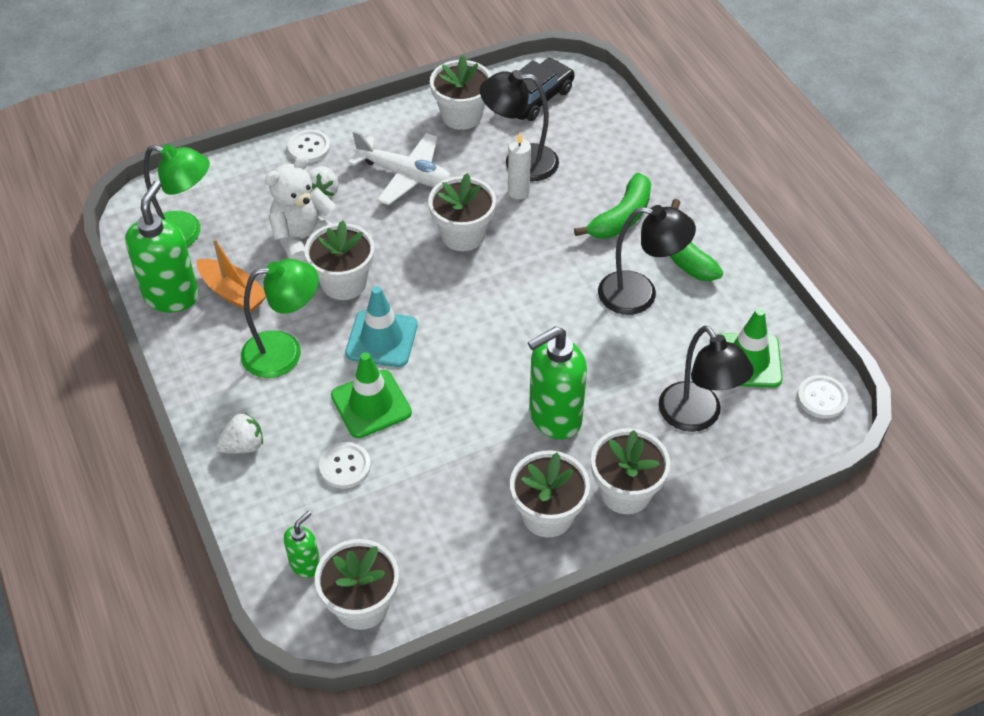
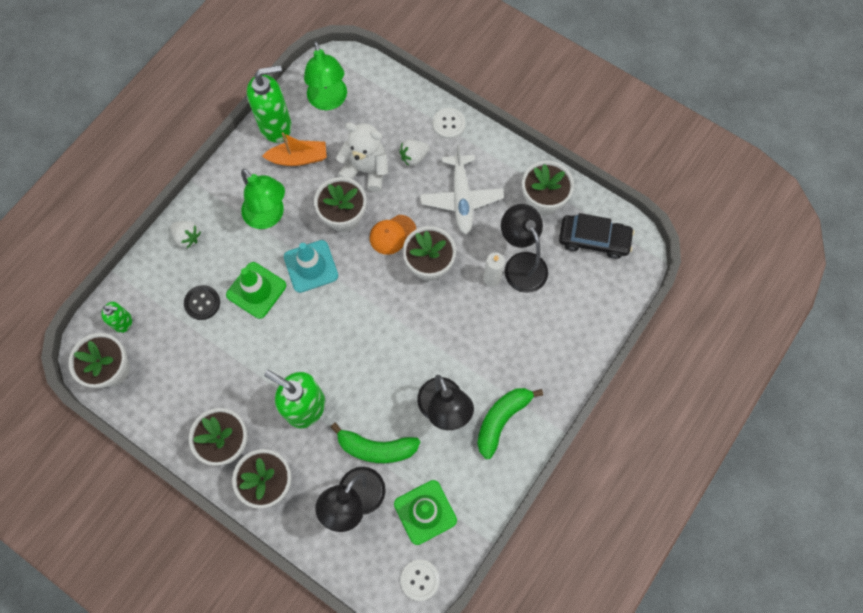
camera: 60 degrees right, 20 degrees up
(233, 293) = (298, 158): orange boat -> orange boat turned 105 degrees counterclockwise
(345, 466) = (202, 303): white button -> black button
(401, 250) = (392, 234): none -> orange cap
(621, 217) = (510, 360): green banana -> green banana (376, 448)

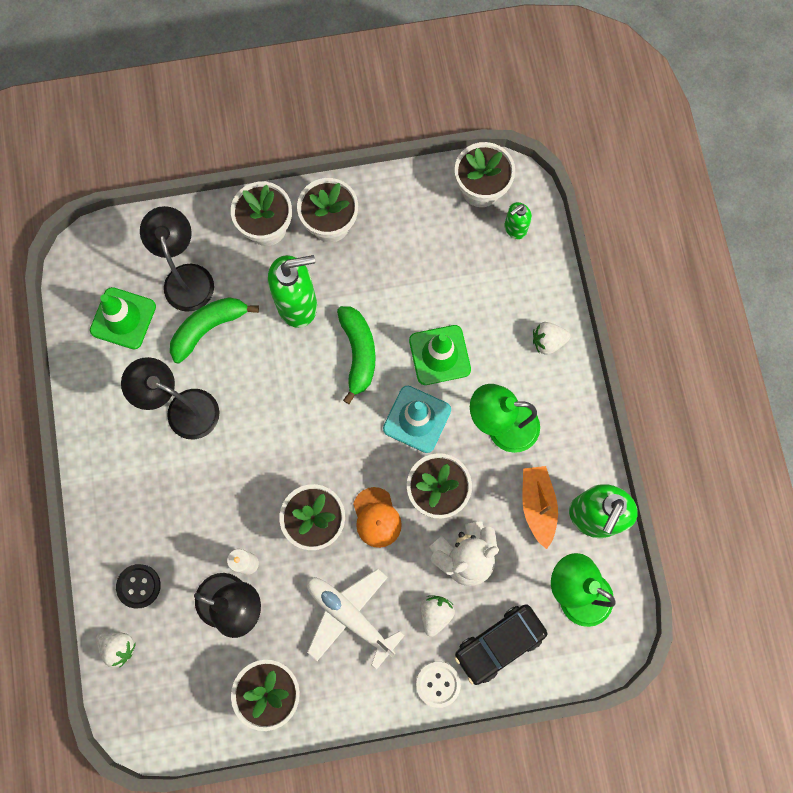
camera: 135 degrees right, 5 degrees up
(202, 303) = (471, 302): black button -> black button (139, 586)
(298, 158) = (537, 506): orange boat -> orange boat turned 135 degrees clockwise
(392, 234) = (376, 517): orange cap -> orange cap turned 150 degrees clockwise
(419, 579) = (82, 269): white button -> none
(501, 419) = (126, 446): green banana -> green banana (358, 353)
(594, 239) = (187, 697): black car -> black car (499, 644)
(610, 302) = (119, 647): none -> white strawberry

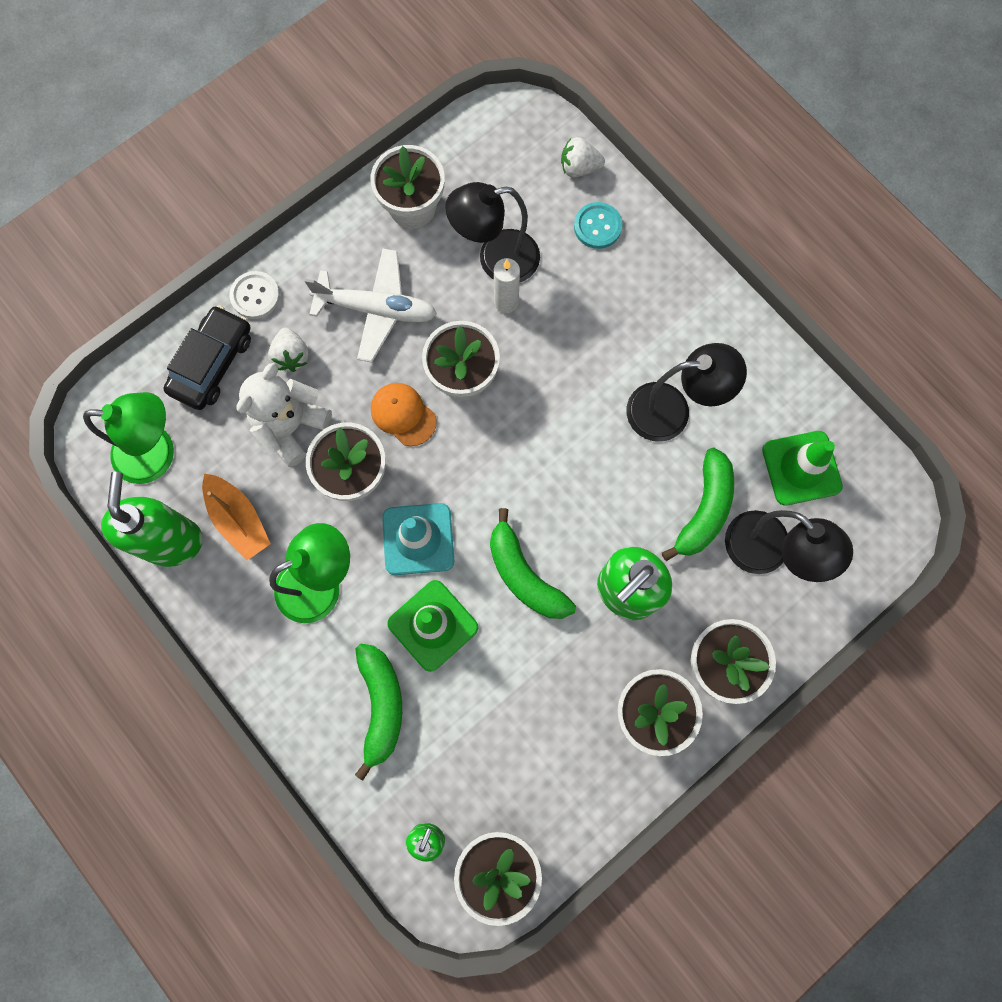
camera: 150 degrees right, 0 degrees up
(139, 586) = (597, 226): black button -> turquoise button
(502, 323) = (381, 705): none -> green banana
(547, 341) = (317, 713): white strawberry -> none

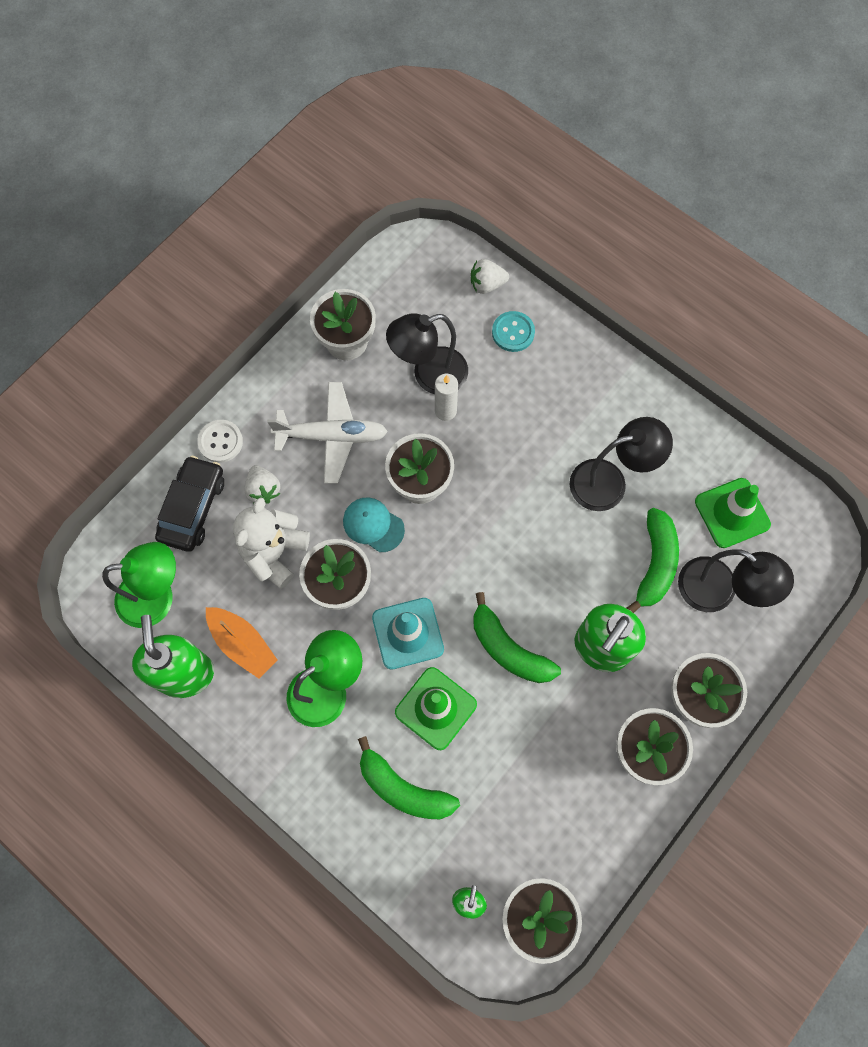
camera: 10 degrees left, 5 degrees down
(381, 705) = (403, 789): green banana -> green banana turned 135 degrees clockwise
(403, 414) = (373, 525): orange cap -> turquoise cap

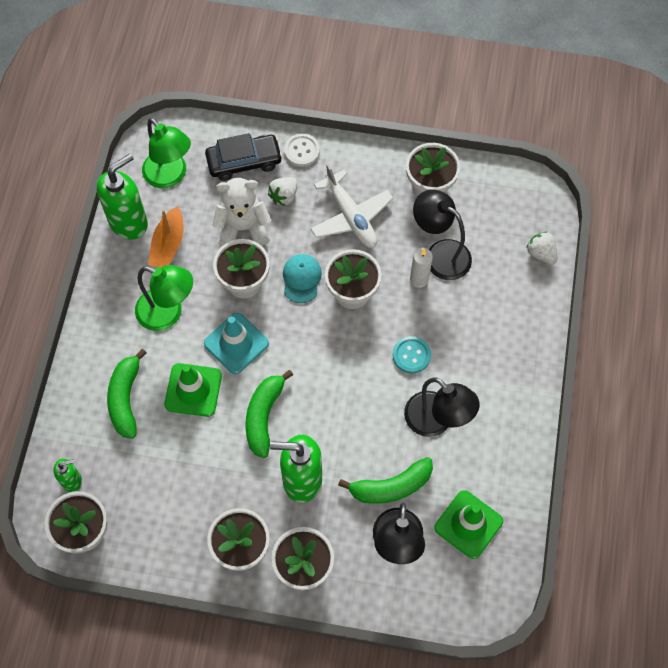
camera: 60 degrees right, 5 degrees down
(513, 332) = (513, 292): turquoise button -> turquoise button (411, 355)

